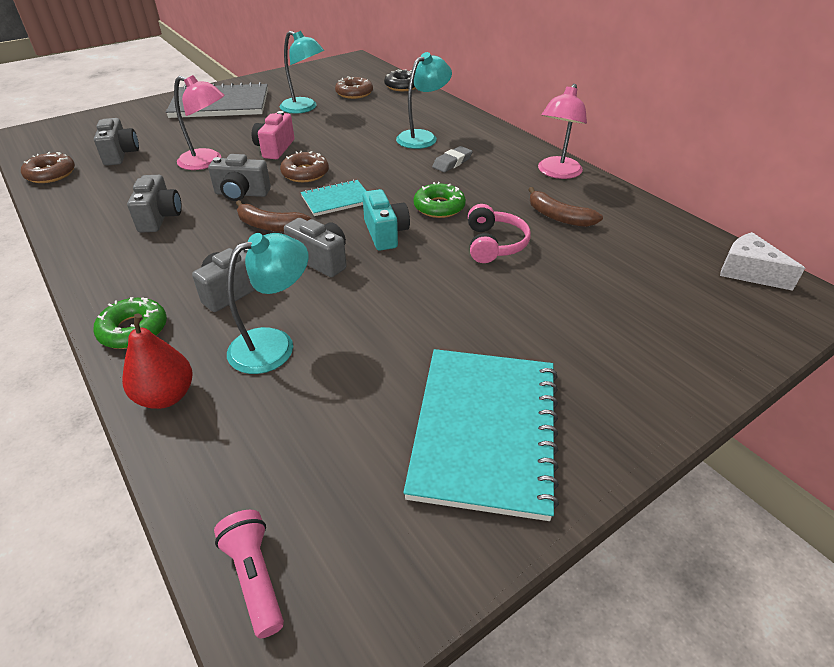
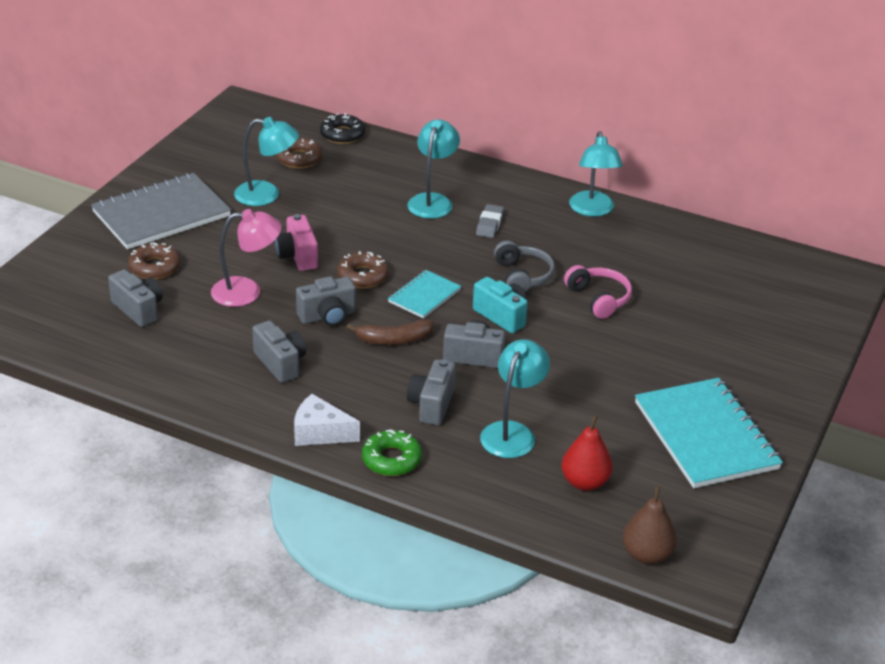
camera: 30 degrees left, 5 degrees down
(51, 174) = (96, 354): brown donut -> brown donut (154, 267)
(166, 396) = (477, 491): red pear -> red pear (585, 482)
(255, 577) = (647, 555): pink flashlight -> brown pear
(439, 207) = (522, 276): green donut -> grey headphones
(557, 173) = (592, 210): pink lamp -> turquoise lamp
(558, 217) = (628, 257): brown banana -> none
(748, 272) = (797, 265): white cheese -> white cheese (320, 432)

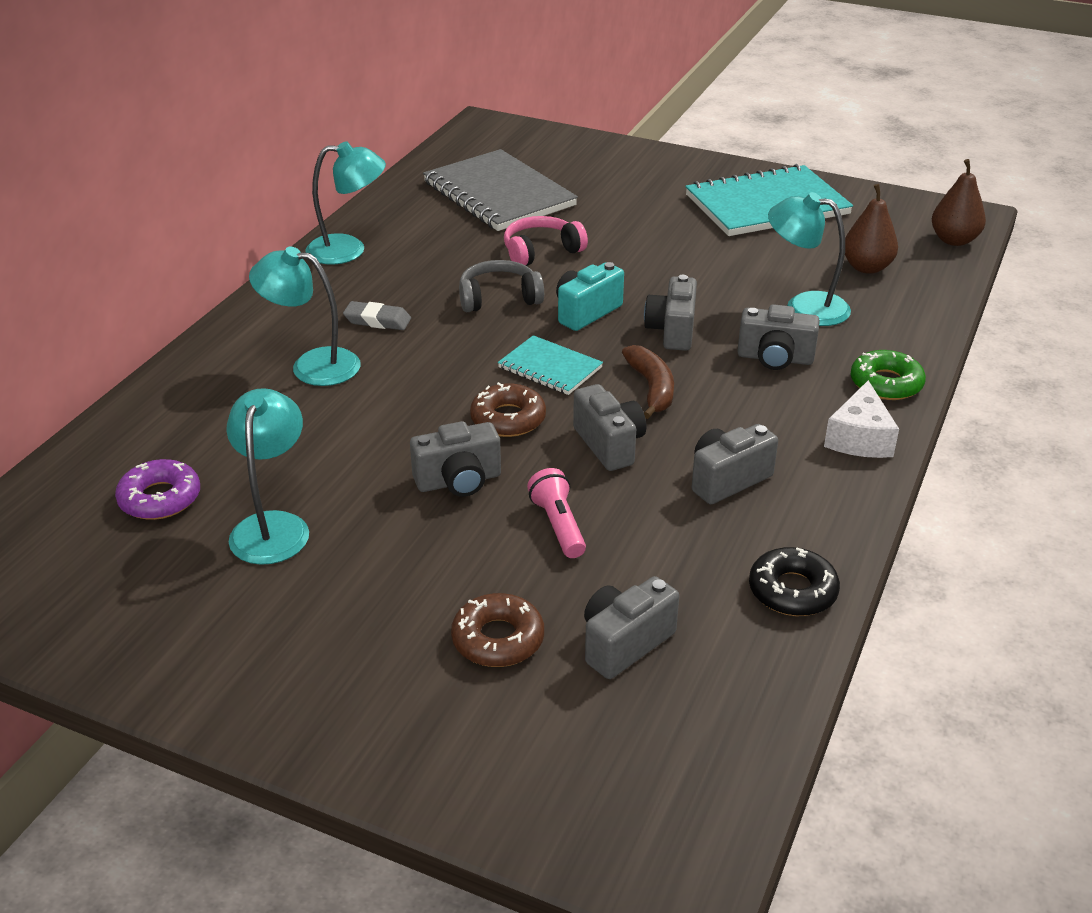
camera: 90 degrees left, 0 degrees up
(161, 214) = (324, 651): grey notebook -> grey notebook (499, 194)
(247, 291) = (558, 525): pink lamp -> pink flashlight
(298, 256) = (459, 481): pink camera -> grey camera
(299, 159) = (160, 498): brown donut -> purple donut
(342, 135) = (91, 456): black donut -> black donut (792, 591)
(585, 482) = (866, 267): red pear -> brown pear

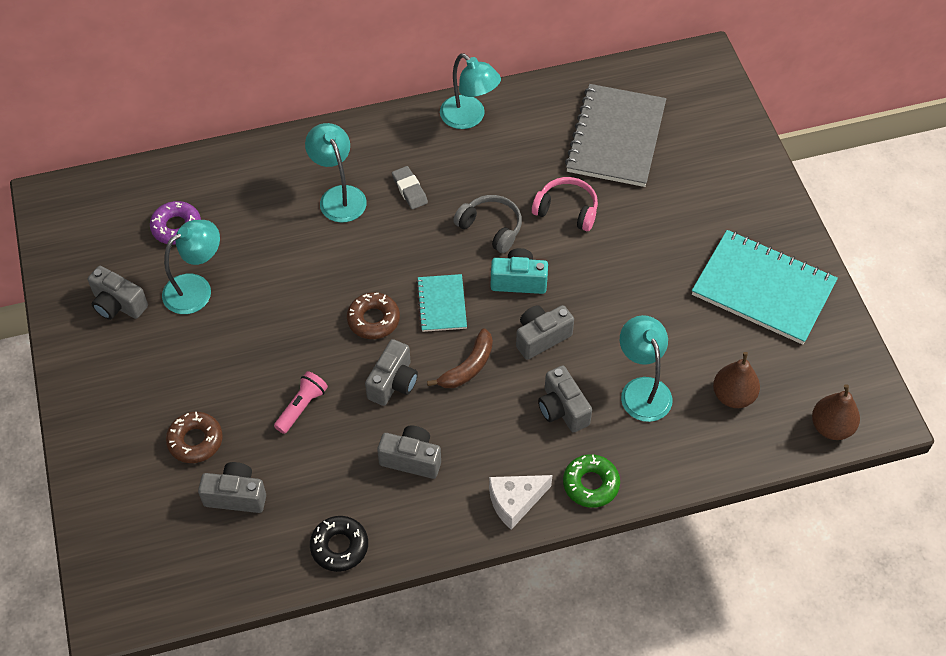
camera: 50 degrees right, 20 degrees up
(459, 481) = (299, 337): grey camera -> grey camera (118, 304)

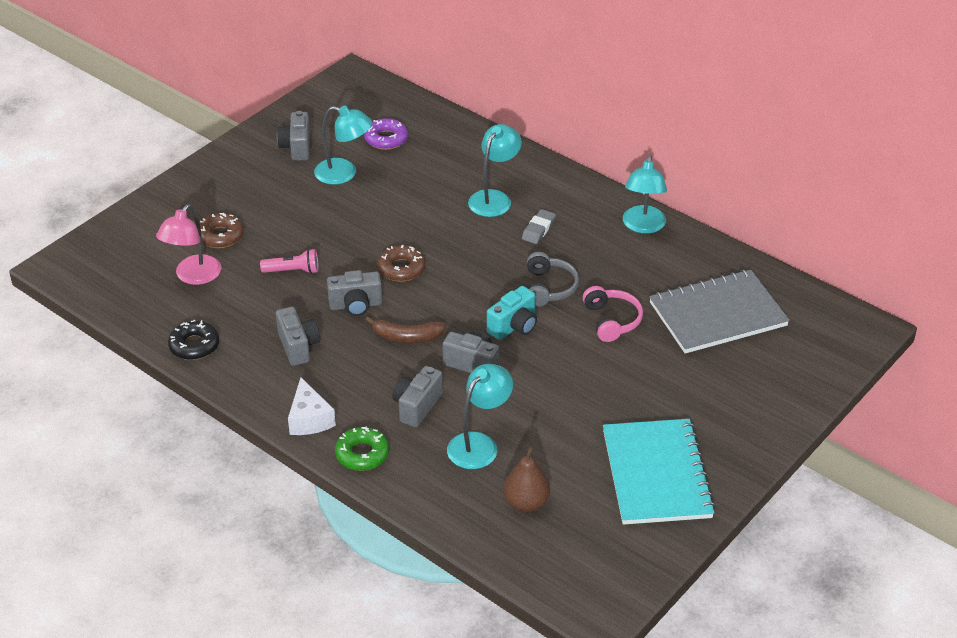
camera: 55 degrees right, 15 degrees down
(236, 496) = (193, 276): grey camera -> pink lamp
(441, 304) = (450, 296): turquoise notebook -> none
(515, 502) = (309, 419): white cheese -> white cheese turned 135 degrees counterclockwise
(518, 281) = (514, 326): turquoise camera -> turquoise camera turned 75 degrees clockwise
(831, 427) = (554, 581): brown pear -> none

